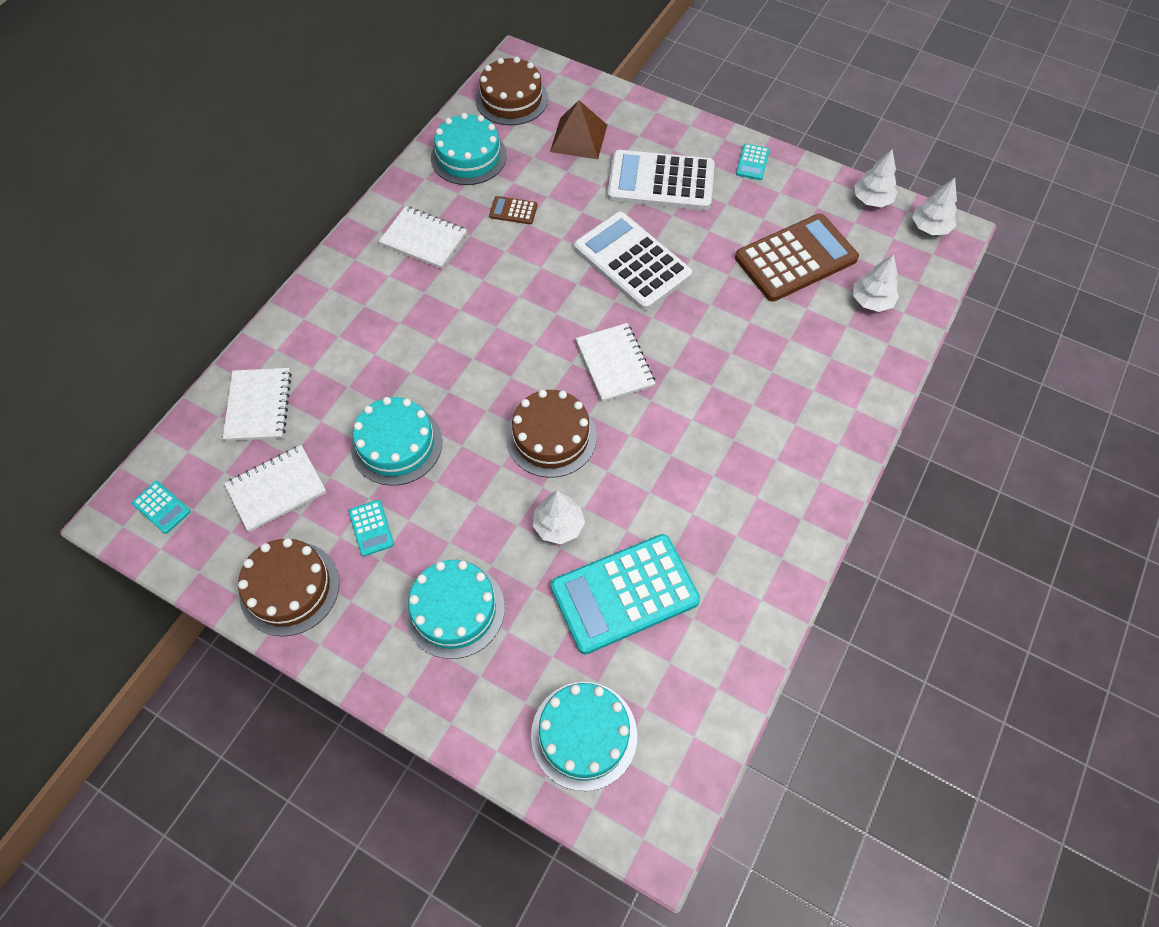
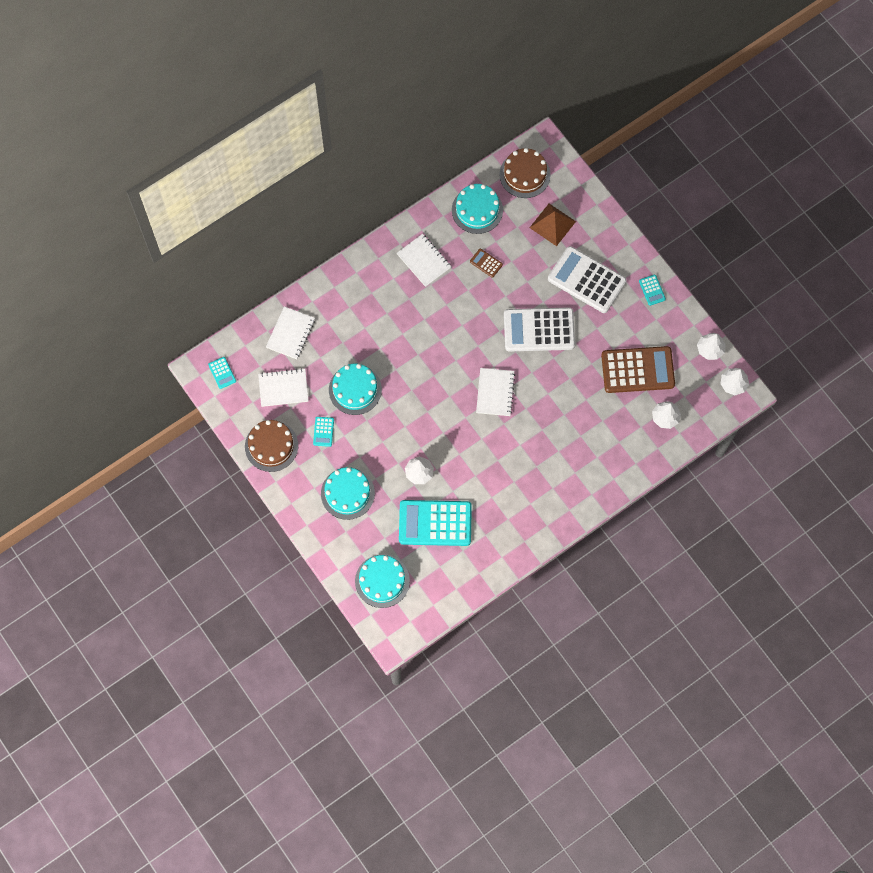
camera: 25 degrees right, 10 degrees up
(551, 437) = (439, 421): brown cake -> none
(632, 262) = (539, 330): white calculator -> white calculator turned 75 degrees counterclockwise
(752, 162) = (652, 290): turquoise calculator -> turquoise calculator turned 60 degrees counterclockwise

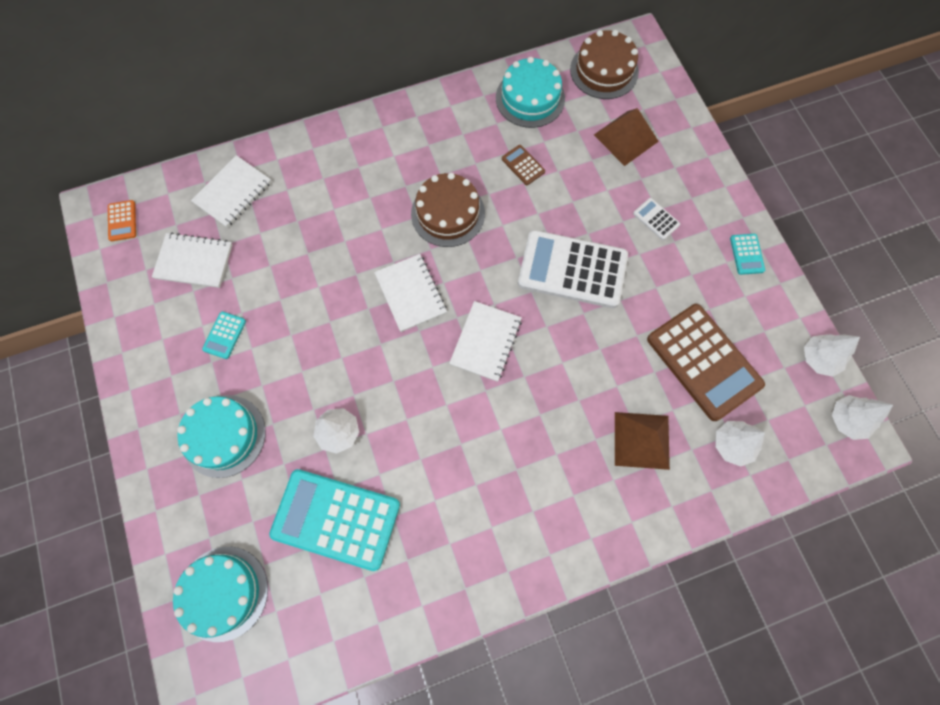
camera: 15 degrees right, 0 degrees up
(222, 373) = (122, 221): turquoise calculator -> orange calculator
(271, 446) = (145, 337): brown cake -> brown cake (448, 213)
(355, 389) = (290, 287): turquoise cake -> none
(424, 261) = (441, 144): white notebook -> white notebook (410, 293)
(586, 280) = (656, 219): white calculator -> white calculator, size x0.42
(609, 429) = (641, 440): none -> brown pyramid
(637, 370) = (704, 362): brown calculator -> brown calculator turned 45 degrees clockwise

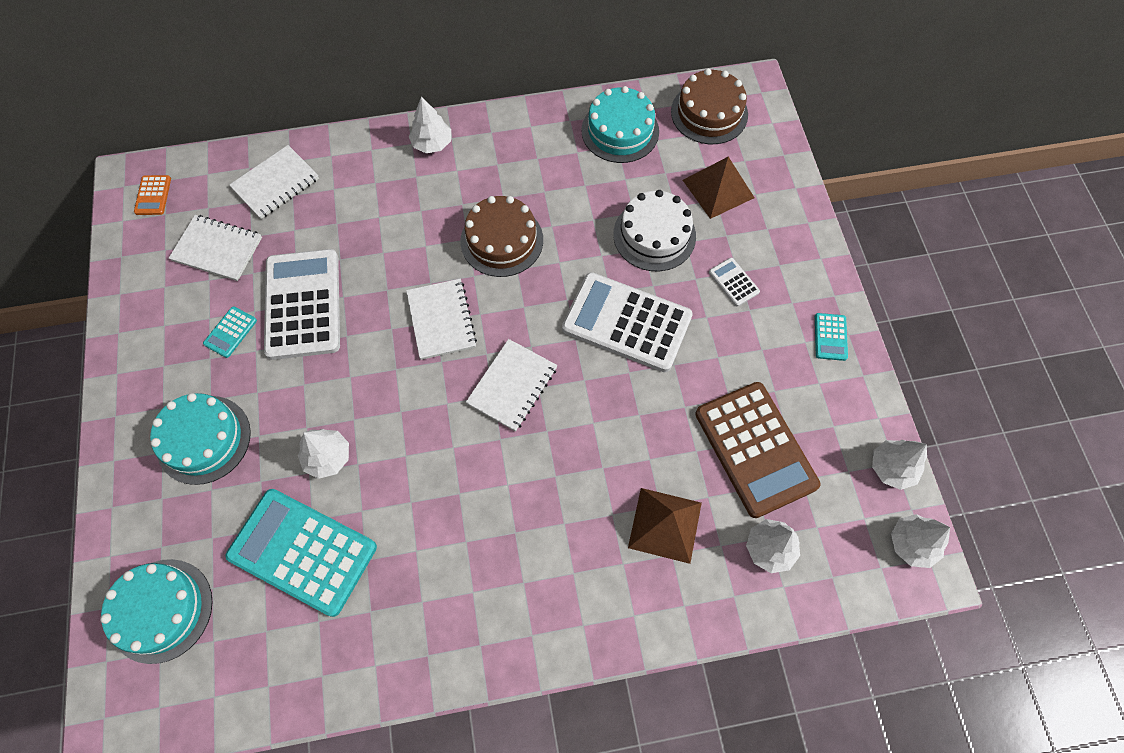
camera: 10 degrees right, 5 degrees down
(284, 299) = (303, 304): none -> white calculator
(366, 134) = (432, 143): none -> white tree
(523, 165) = (596, 201): brown calculator -> none
(579, 188) = (654, 235): none -> white cake

